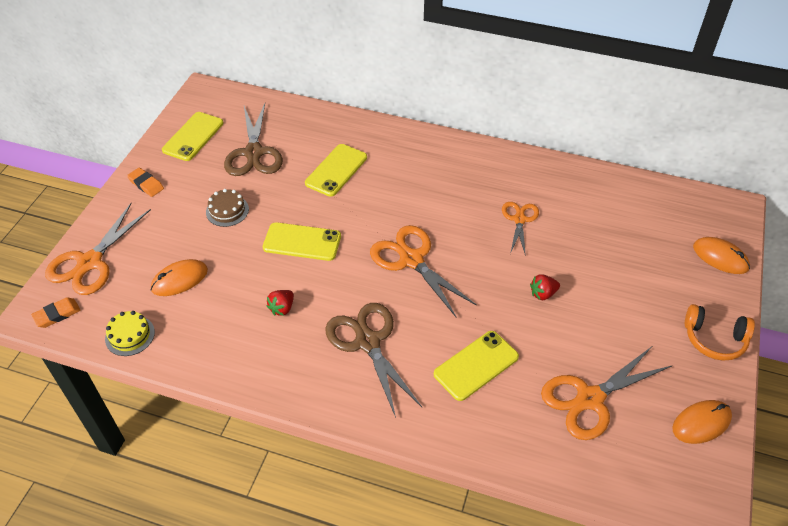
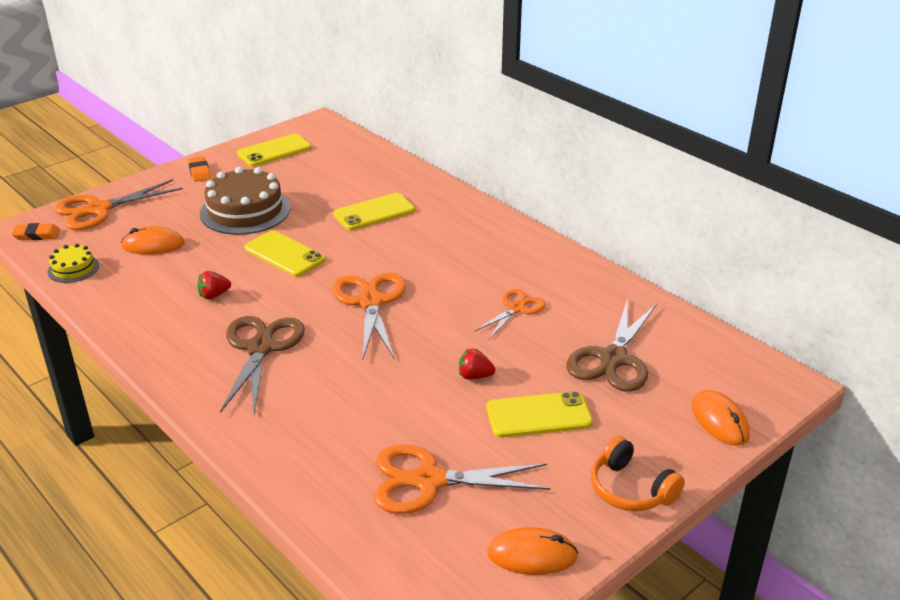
camera: 30 degrees right, 15 degrees down
(227, 210) = (245, 211): brown cake -> brown cake, size x1.97
(254, 153) = (313, 177): brown scissors -> brown scissors (613, 359)
(476, 365) = (342, 406): yellow phone -> yellow phone (538, 415)

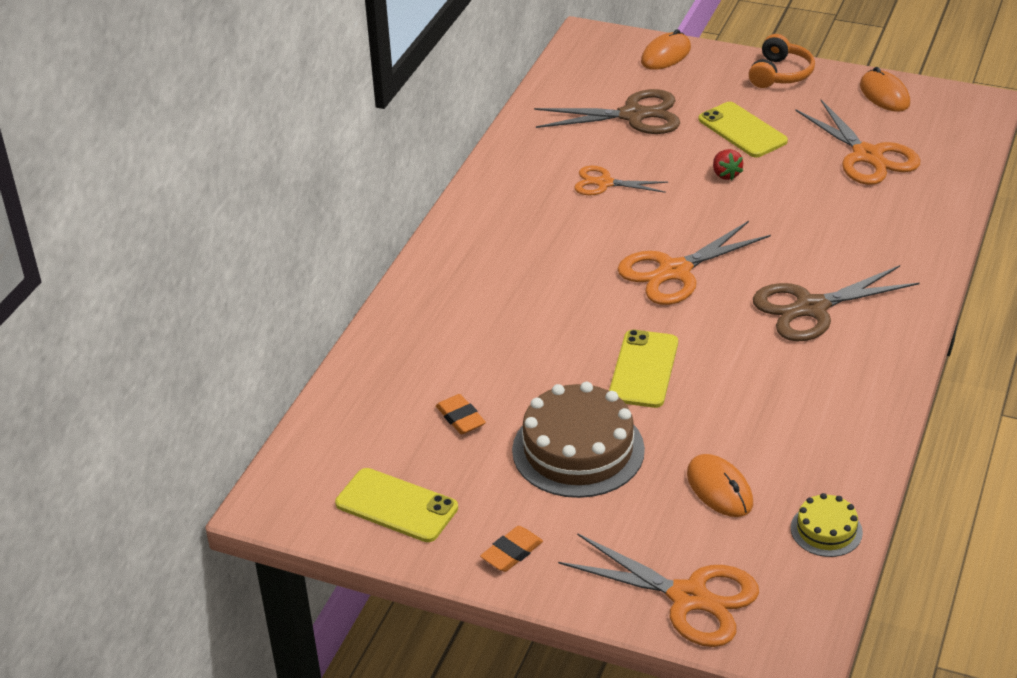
camera: 115 degrees left, 5 degrees up
(36, 235) = (796, 620): orange eraser -> orange eraser (460, 418)
(214, 295) = (764, 383): red strawberry -> none
(374, 212) = (497, 340): yellow phone -> none

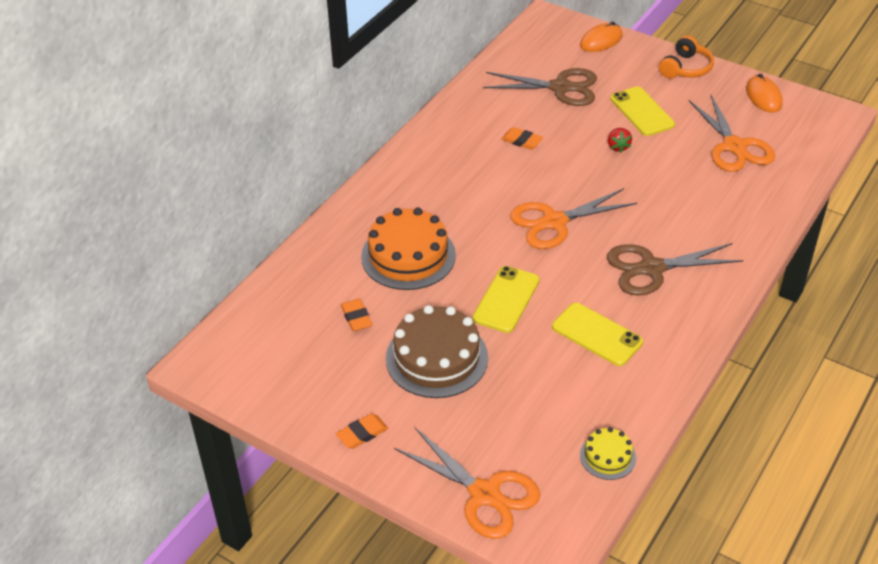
camera: 10 degrees right, 5 degrees up
(396, 506) = (288, 381): yellow phone -> yellow phone (597, 334)
(503, 336) = (408, 256): none -> orange cake
(604, 183) = (522, 141): orange scissors -> orange eraser
(719, 489) = (535, 408): orange mouse -> none

